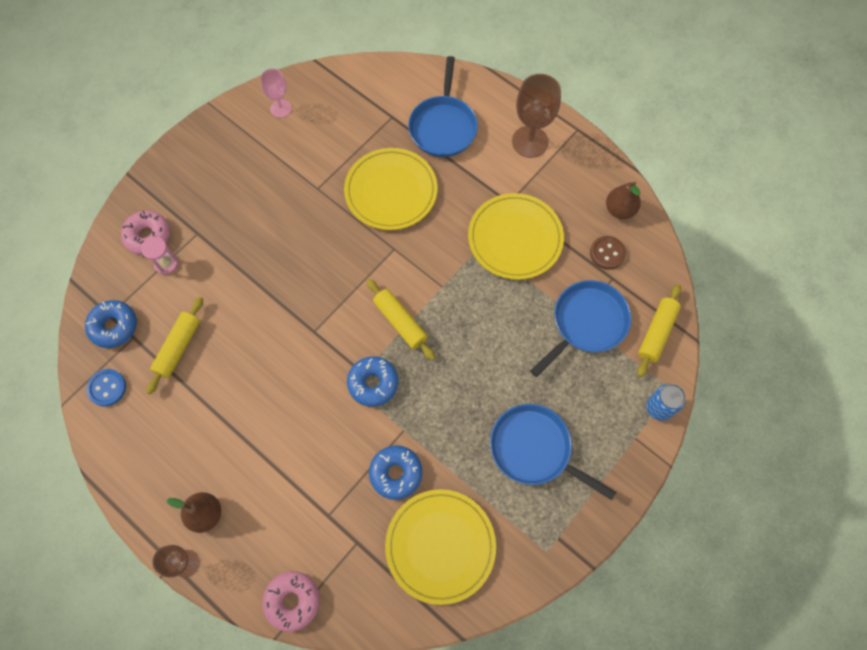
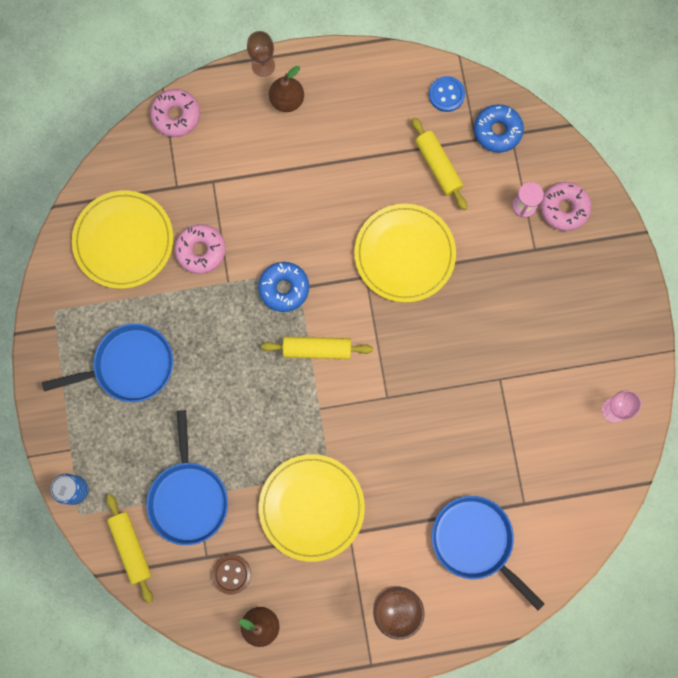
camera: 130 degrees right, 10 degrees up
(391, 191) = (445, 439): yellow plate -> yellow plate (404, 254)
(396, 473) = (201, 251): blue donut -> pink donut

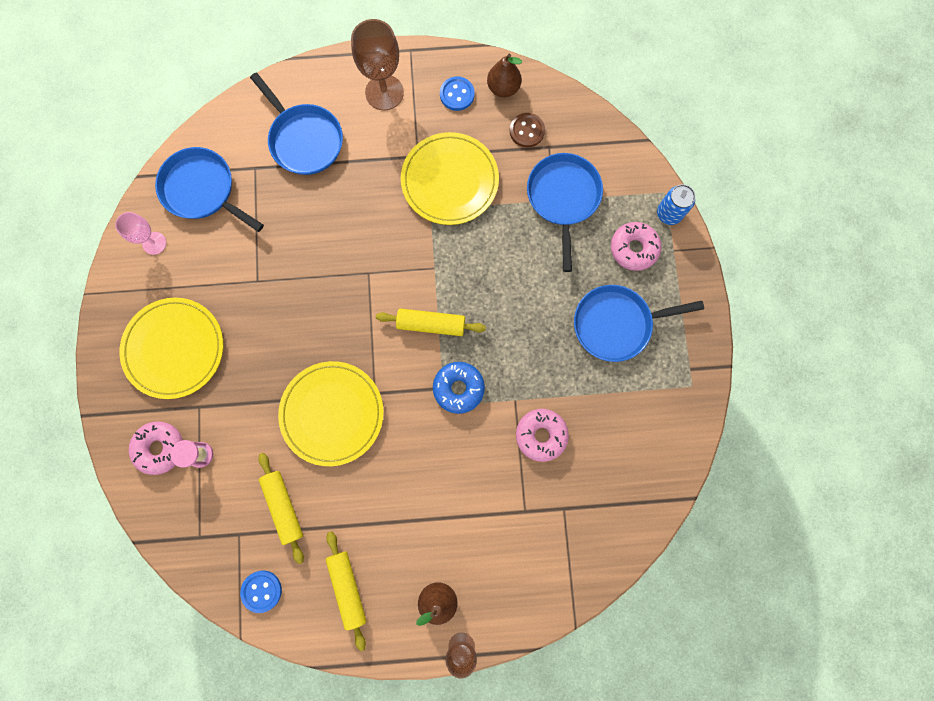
camera: 175 degrees left, 0 degrees up
(123, 241) = (621, 453): yellow plate -> yellow plate (174, 348)
(131, 548) = (617, 160): yellow rolling pin -> yellow rolling pin (347, 588)
(176, 116) = (561, 592): pink donut -> pink donut (633, 249)
(312, 612) = (457, 94): none -> blue button
(497, 131) = (213, 542): blue donut -> none
(575, 473) = (202, 190): none -> blue pan

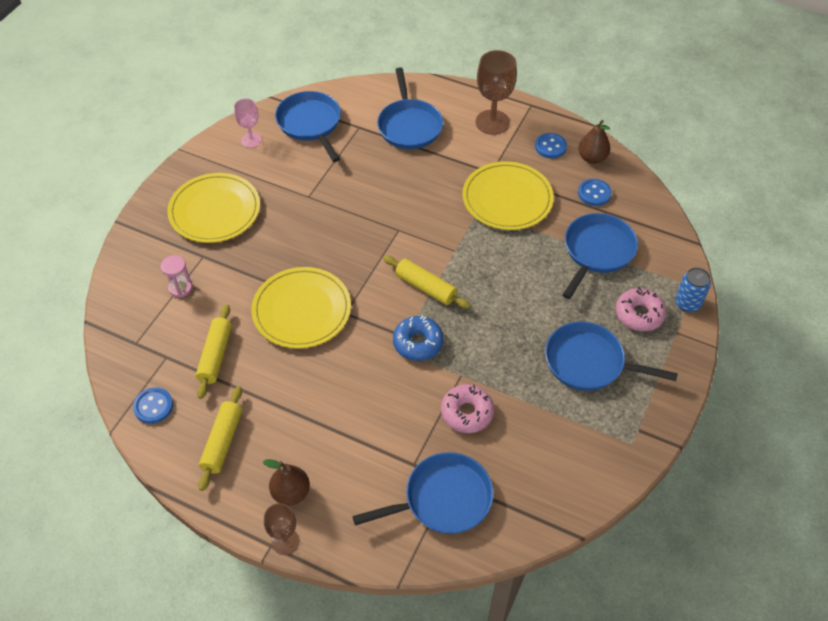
camera: 30 degrees right, 25 degrees down
(160, 448) = (154, 269): pink donut -> none
(527, 131) = (594, 193): brown button -> blue button
(567, 530) = (443, 499): none -> blue pan

